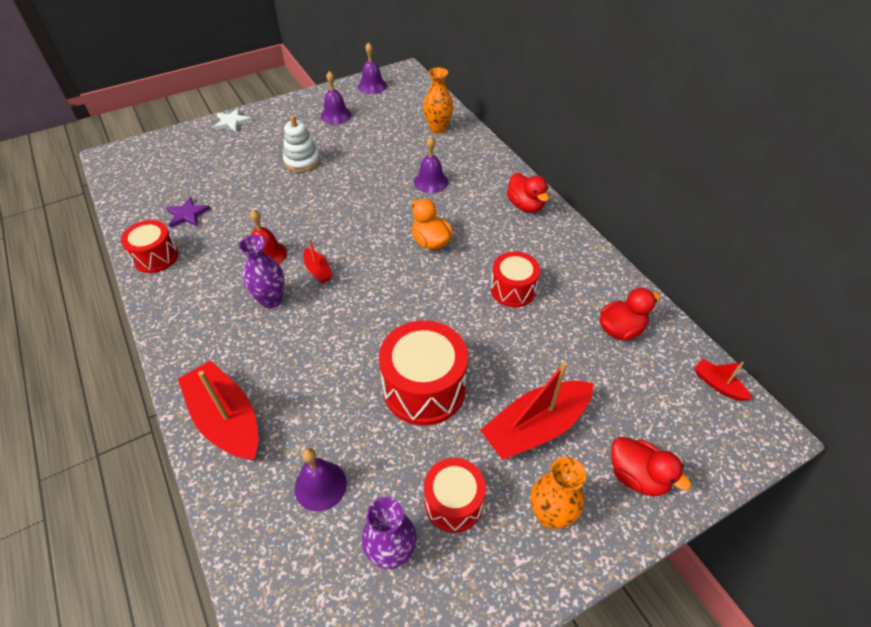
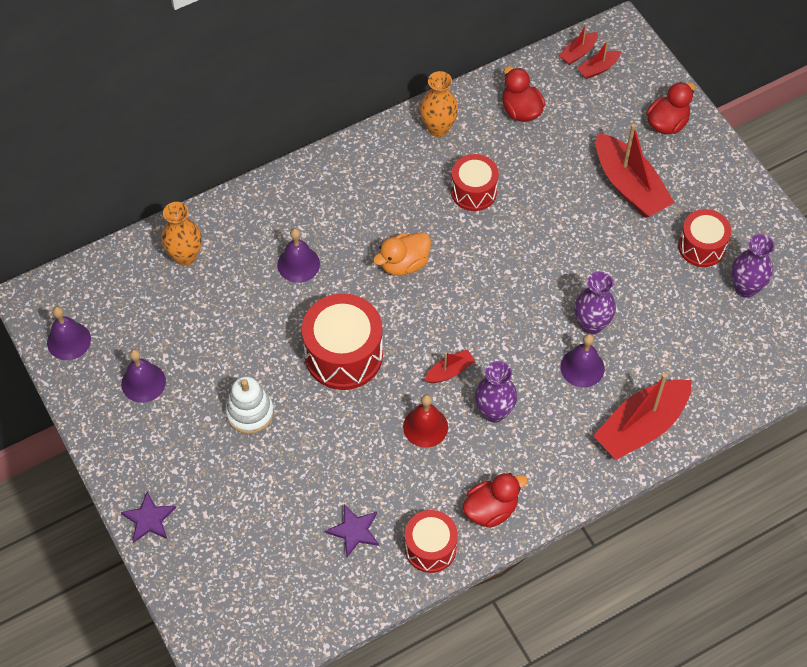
camera: 90 degrees left, 10 degrees up
(232, 122) = (149, 519): white star -> purple star
(320, 485) = (697, 342): purple bell -> purple bell (582, 367)
(355, 380) = (591, 324): none -> purple vase
(424, 388) = (596, 268): red drum -> red drum (343, 355)
(525, 205) = (344, 170): red duck -> red duck (491, 509)
(550, 515) = (704, 183): orange vase -> orange vase (438, 128)
(701, 404) = (598, 68): none -> red boat

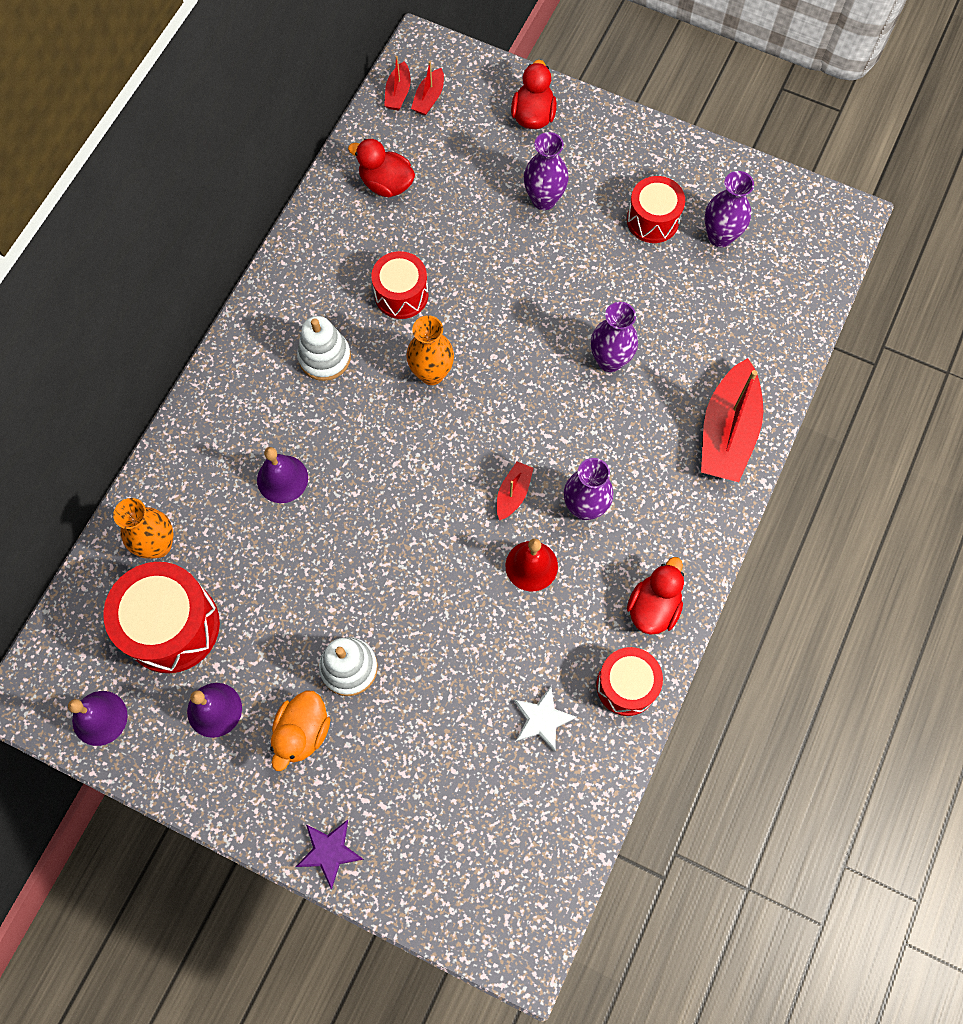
camera: 35 degrees left, 10 degrees up
(343, 355) = (398, 544): red drum -> red drum (172, 626)
(354, 531) = (542, 719): purple star -> white star
(388, 202) = (324, 357): none -> white stacking toy
(404, 263) = (388, 411): orange duck -> orange duck (302, 732)
(438, 128) = (319, 250): orange vase -> orange vase (431, 373)
(582, 367) = (633, 408): purple bell -> none
(629, 186) = (544, 199): red boat -> purple vase

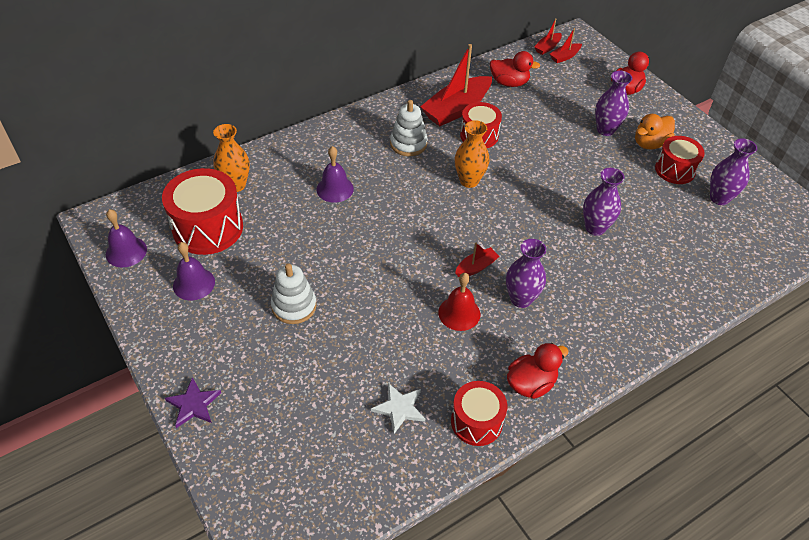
camera: 30 degrees right, 20 degrees down
(302, 732) = (235, 325): orange duck -> orange duck (650, 143)
(386, 184) = (509, 83): red duck -> red duck turned 135 degrees clockwise
(727, 432) = (657, 307): red boat -> red boat (456, 109)

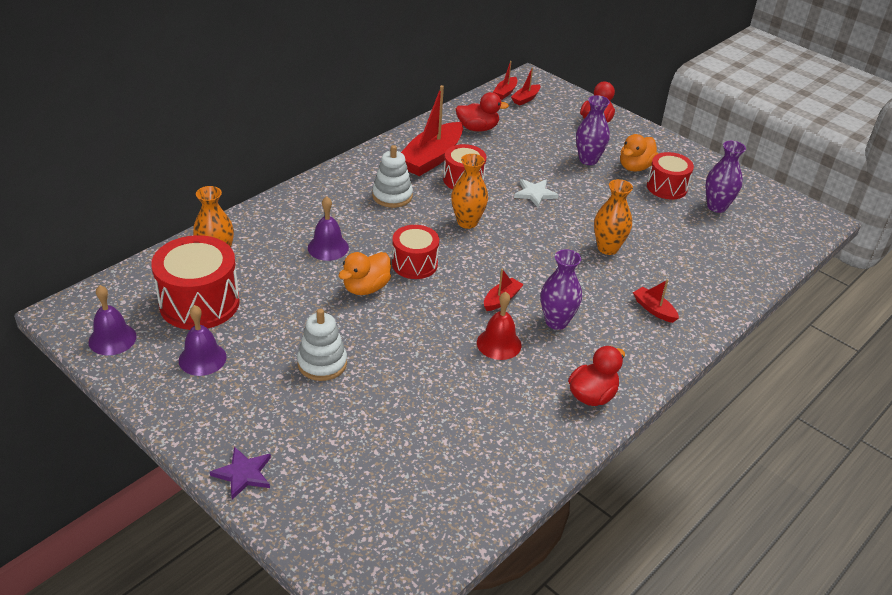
camera: 15 degrees left, 10 degrees down
(356, 235) = (366, 288): none -> orange duck
(399, 408) = (467, 440): white star -> white star (535, 194)
(476, 422) = (550, 438): red drum -> red drum (414, 264)
(595, 228) = (607, 248): purple vase -> orange vase
(620, 301) = (654, 309): none -> red boat

